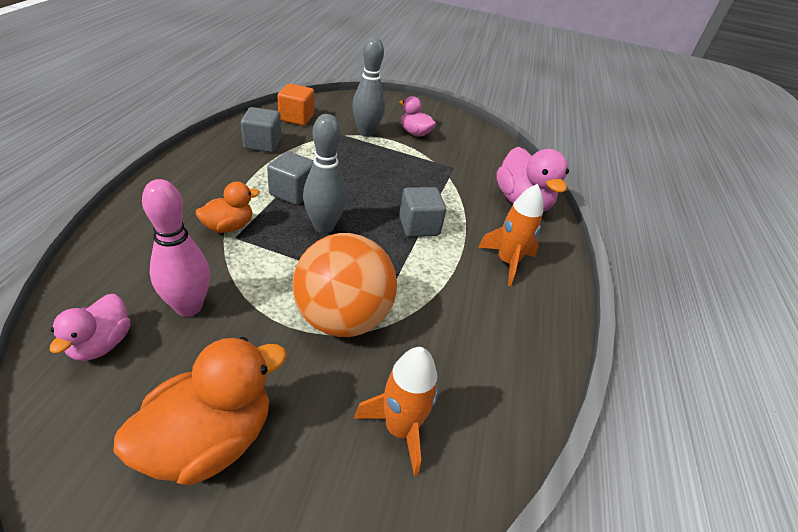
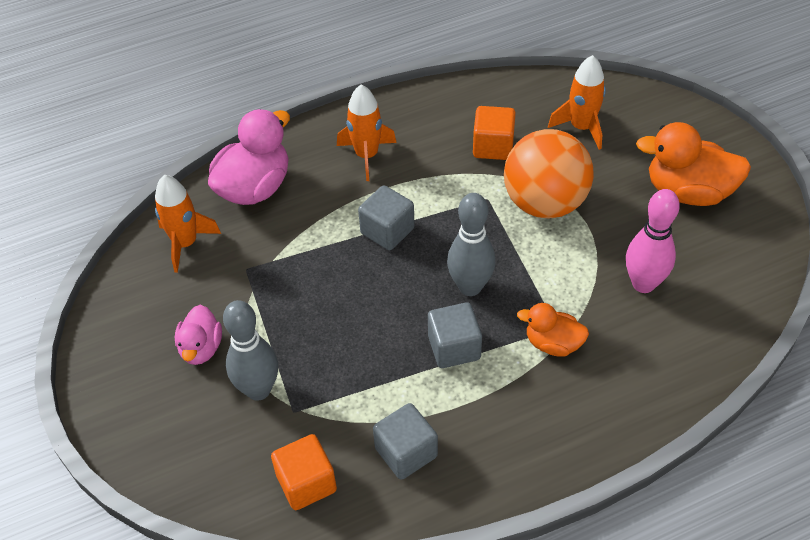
camera: 120 degrees left, 10 degrees up
(101, 344) = (719, 294): pink duck -> none
(444, 337) = (493, 146): none -> orange cube
(497, 161) = (185, 243): none -> orange rocket

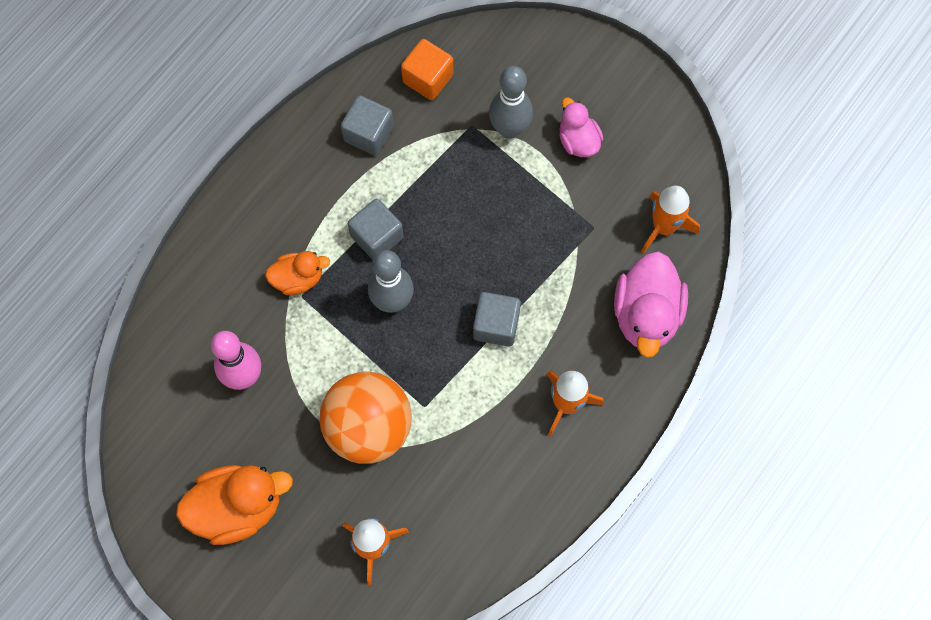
camera: 150 degrees right, 20 degrees up
(493, 146) = (450, 476): orange cube -> none

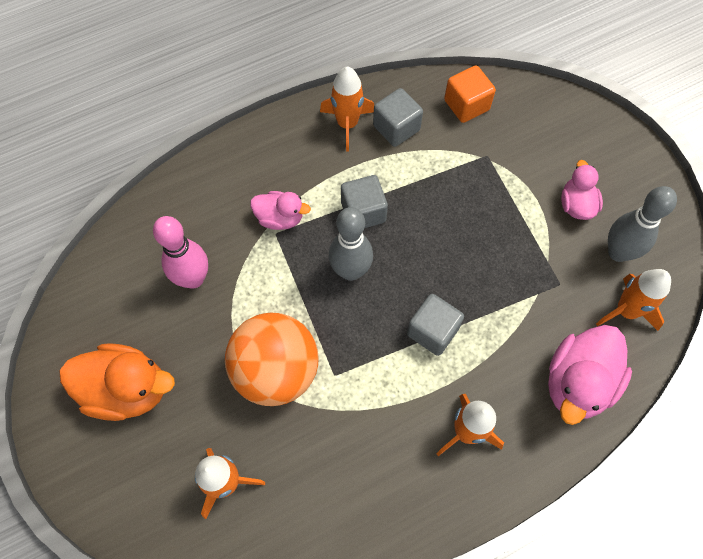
camera: 25 degrees right, 5 degrees down
(298, 278) = (280, 218): orange duck -> pink duck
(317, 150) = (347, 124): none -> orange rocket
(509, 129) = (519, 171): grey bowling pin -> grey bowling pin (618, 252)

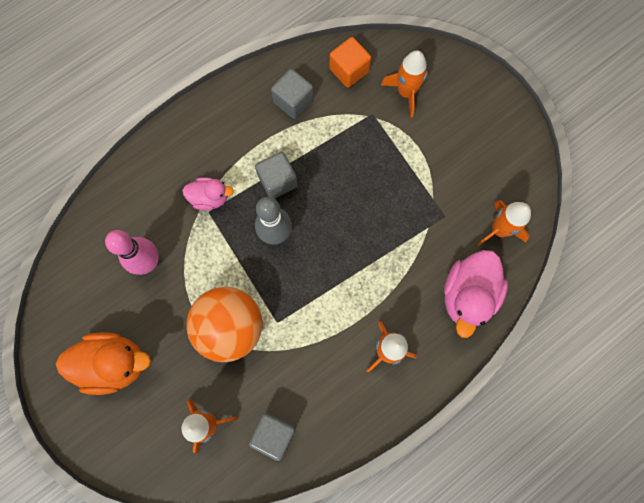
camera: 10 degrees left, 10 degrees up
(347, 124) = (251, 104): orange rocket -> orange rocket (406, 92)
(432, 331) = (349, 273): grey cube -> grey cube (274, 433)
(576, 205) = (450, 146): pink duck -> none
(618, 252) = (488, 181): grey bowling pin -> none

